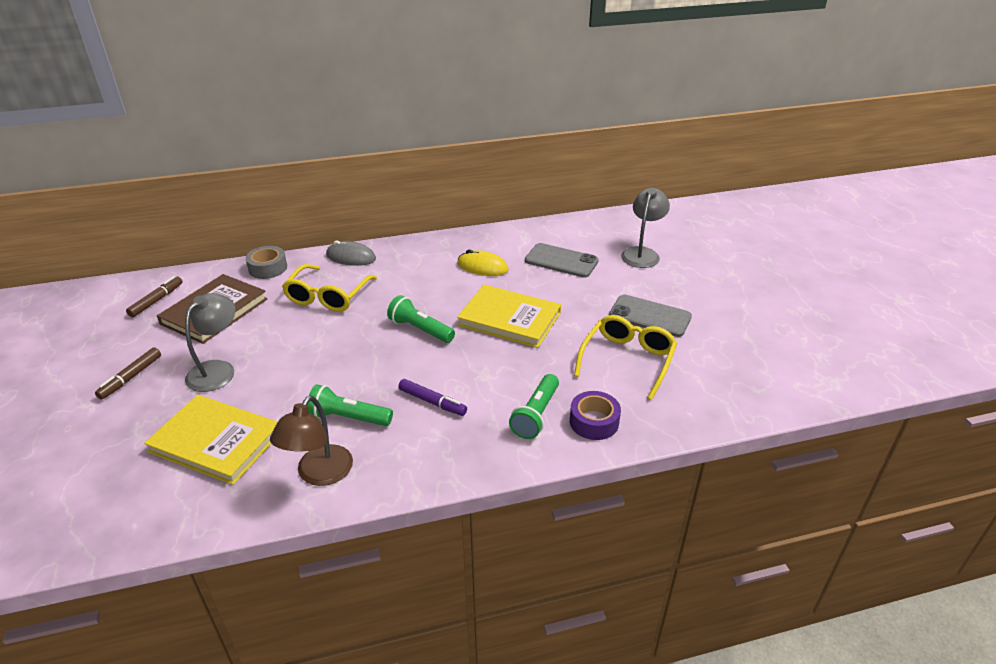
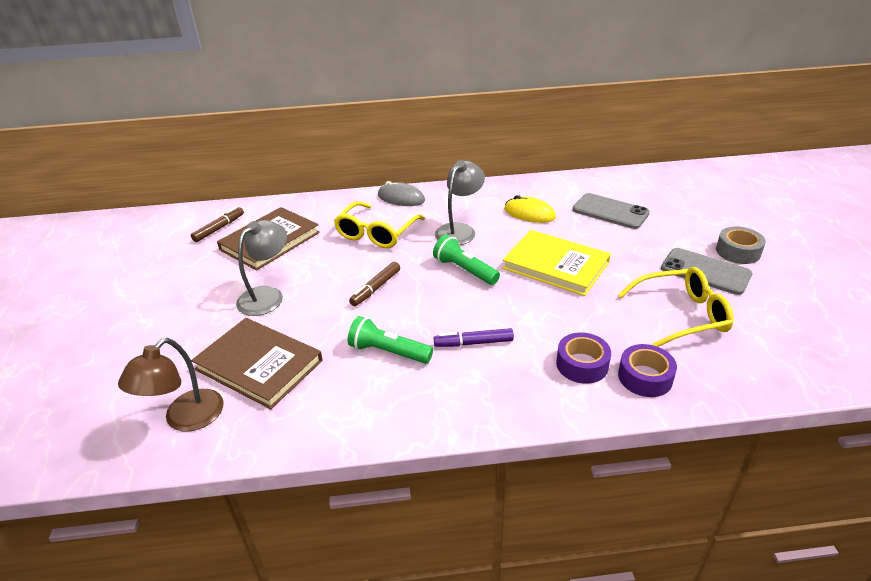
camera: 10 degrees right, 0 degrees up
(131, 377) = (188, 297): brown marker -> brown marker (376, 288)
(216, 442) = (259, 365): yellow book -> brown book
(268, 268) = (322, 204): grey tape -> grey tape (738, 251)
(319, 474) = (355, 407): brown lamp -> brown lamp (186, 419)
(432, 402) = (473, 343): purple marker -> purple marker turned 135 degrees clockwise
(536, 415) = (582, 364): green flashlight -> purple tape
(627, 360) = (681, 315): yellow glasses -> yellow glasses turned 45 degrees clockwise
(642, 253) = (696, 208): grey lamp -> grey lamp (459, 230)

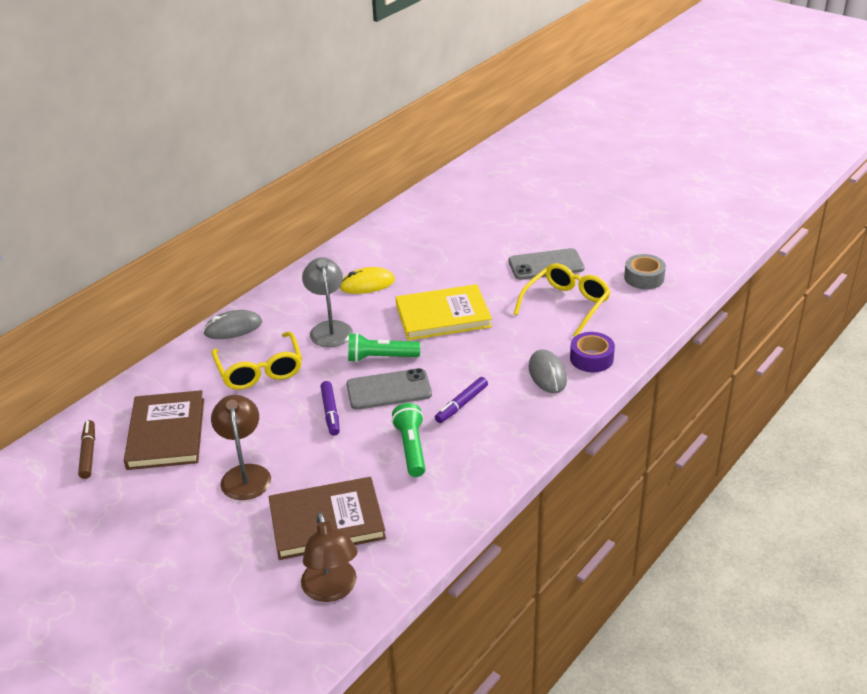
camera: 45 degrees left, 0 degrees up
(267, 295) = (245, 474): grey lamp -> brown lamp
(376, 288) = (330, 412): brown marker -> purple marker
(388, 352) = (411, 448): green flashlight -> green flashlight turned 105 degrees clockwise
(582, 364) = (547, 374): purple tape -> grey mouse
(610, 211) = (427, 250): grey phone -> grey phone (389, 390)
(738, 251) = (549, 238): grey tape -> grey tape (644, 278)

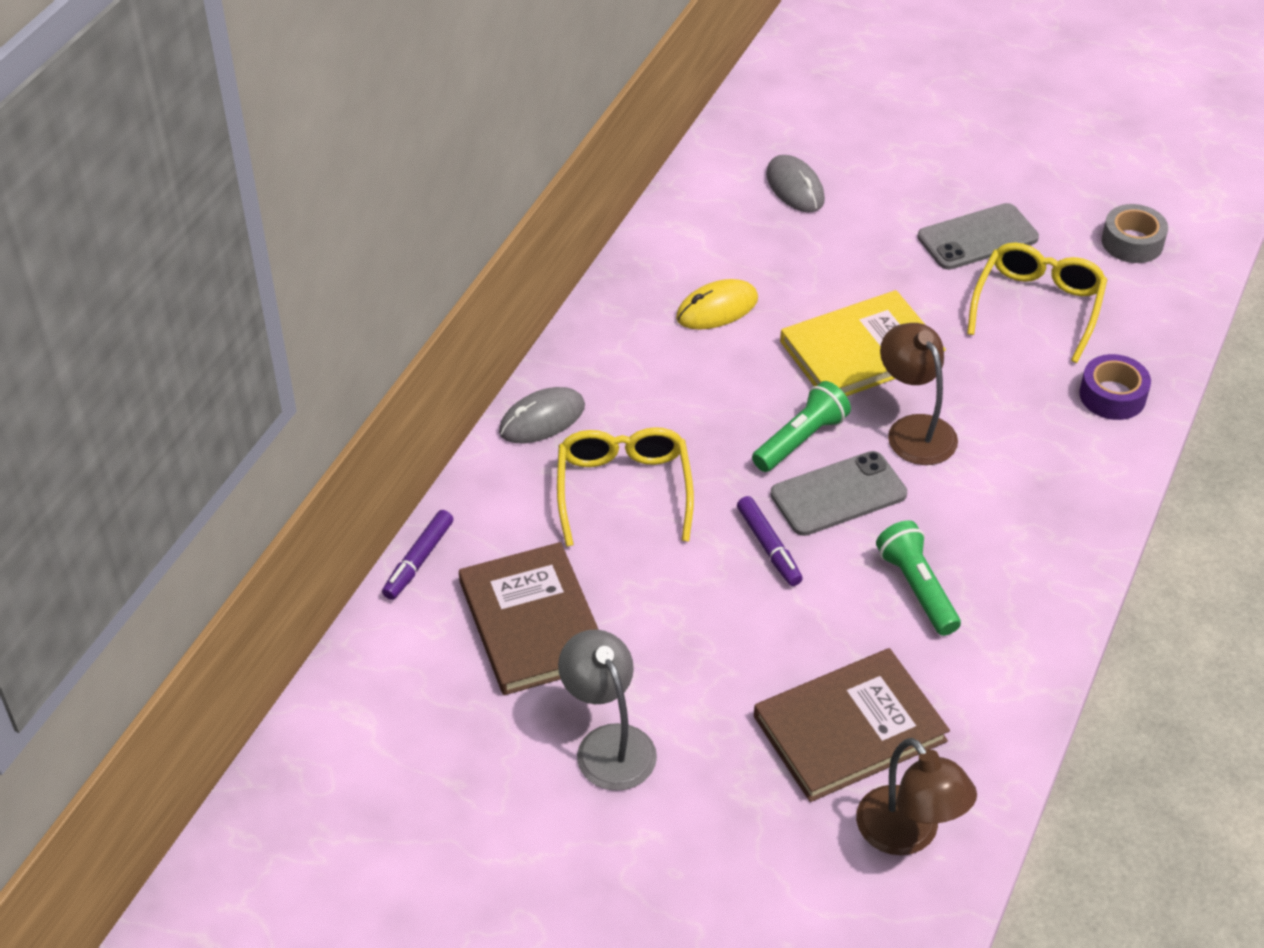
camera: 15 degrees left, 10 degrees up
(88, 453) = (428, 677): brown marker -> none
(245, 474) = (690, 672): brown lamp -> brown lamp (914, 429)
(260, 370) = (623, 490): yellow glasses -> yellow glasses turned 150 degrees counterclockwise
(329, 328) = (696, 398): grey lamp -> grey lamp (608, 743)
(381, 358) = (800, 440): green flashlight -> green flashlight turned 150 degrees clockwise
(461, 404) = (957, 503): purple marker -> purple marker (418, 560)
(547, 374) = (1060, 432): grey mouse -> grey mouse (795, 187)

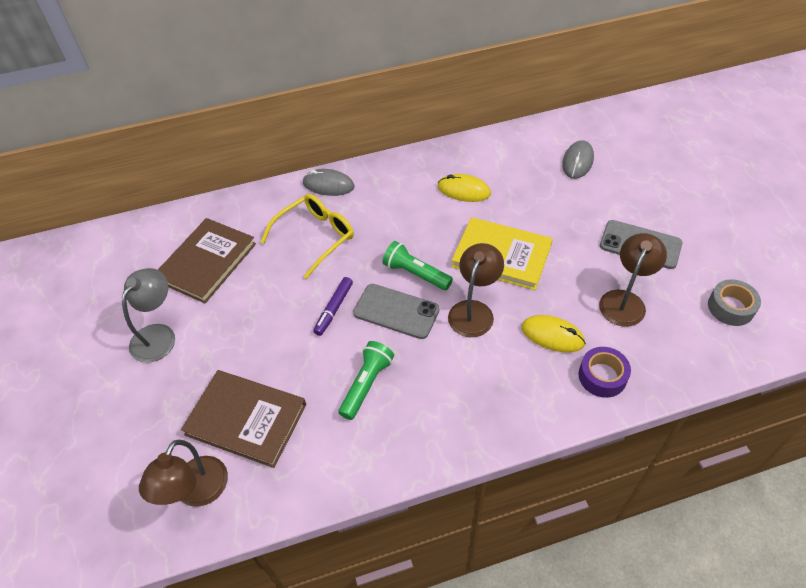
camera: 50 degrees right, 5 degrees up
(418, 560) = (208, 205): purple marker -> none
(800, 440) = (415, 274): green flashlight -> green flashlight turned 150 degrees counterclockwise
(1020, 393) = (552, 335): none -> yellow mouse
(1037, 306) = (625, 300): yellow glasses -> brown lamp

